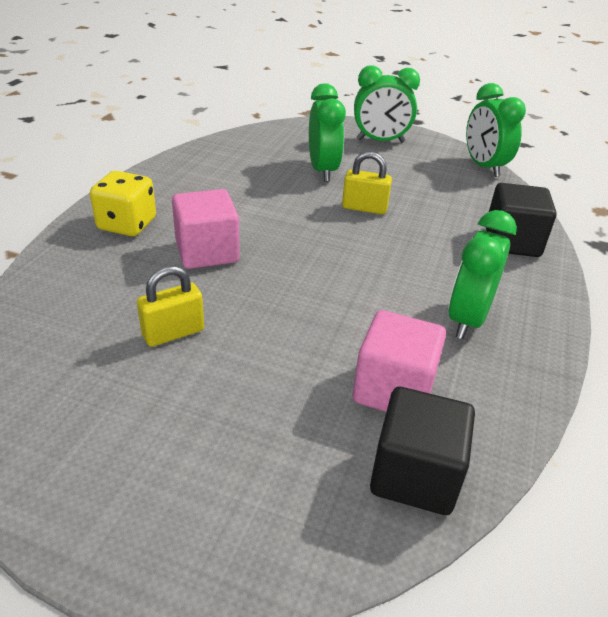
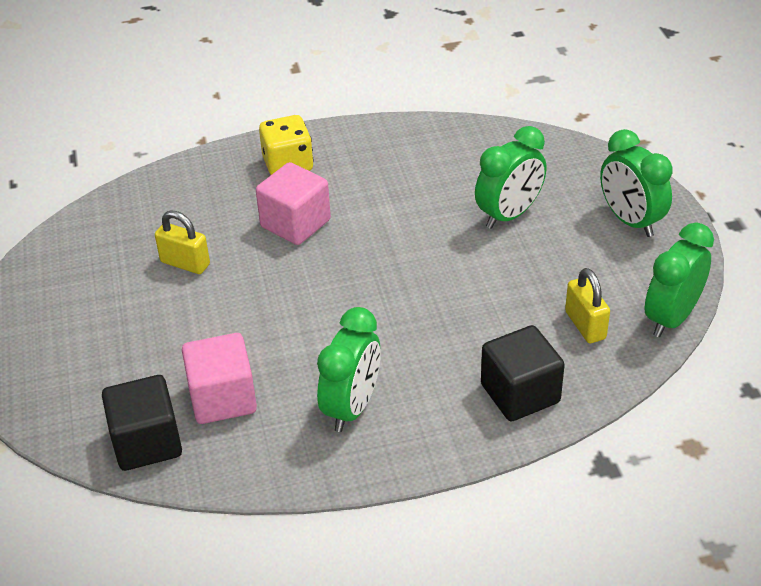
camera: 60 degrees right, 5 degrees up
(364, 208) = (468, 273): yellow padlock -> yellow padlock (585, 325)
(467, 319) = (352, 407): green clock -> green clock turned 120 degrees clockwise

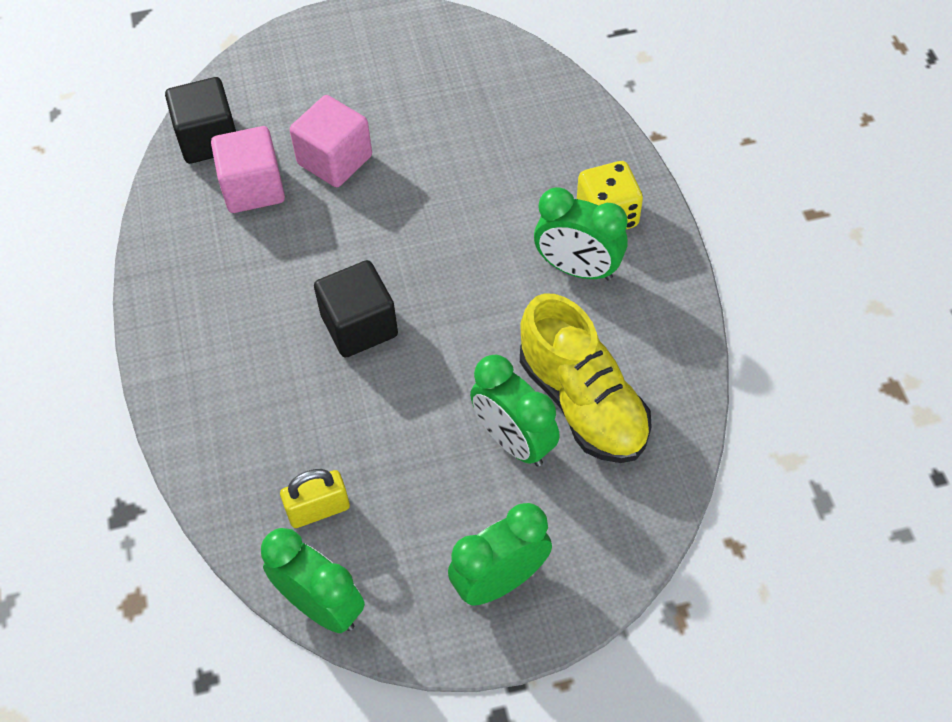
camera: 90 degrees right, 15 degrees up
(185, 263) = (442, 140): yellow padlock -> none
(295, 223) = (502, 229): pink cube -> pink cube (335, 160)
(352, 407) = (227, 290): green clock -> green clock (578, 269)
(471, 179) = (583, 402): none -> yellow shoe
(520, 393) = (225, 437): black cube -> black cube (359, 326)

